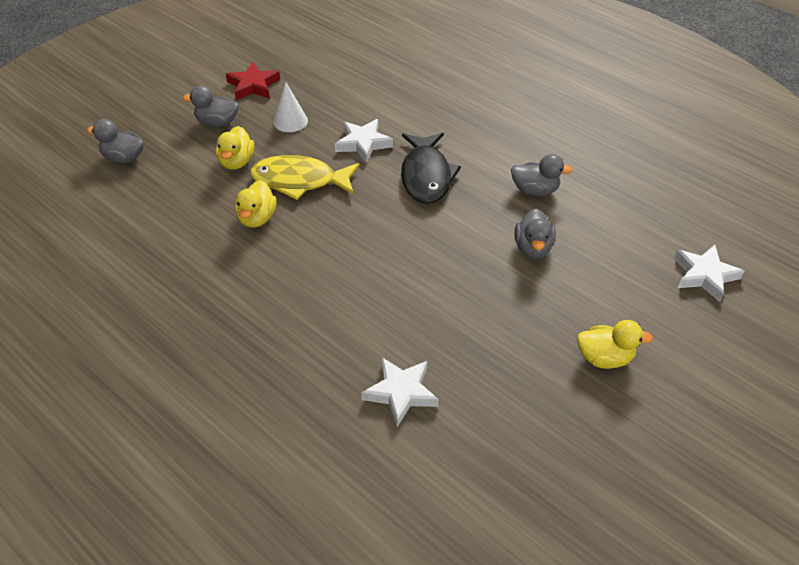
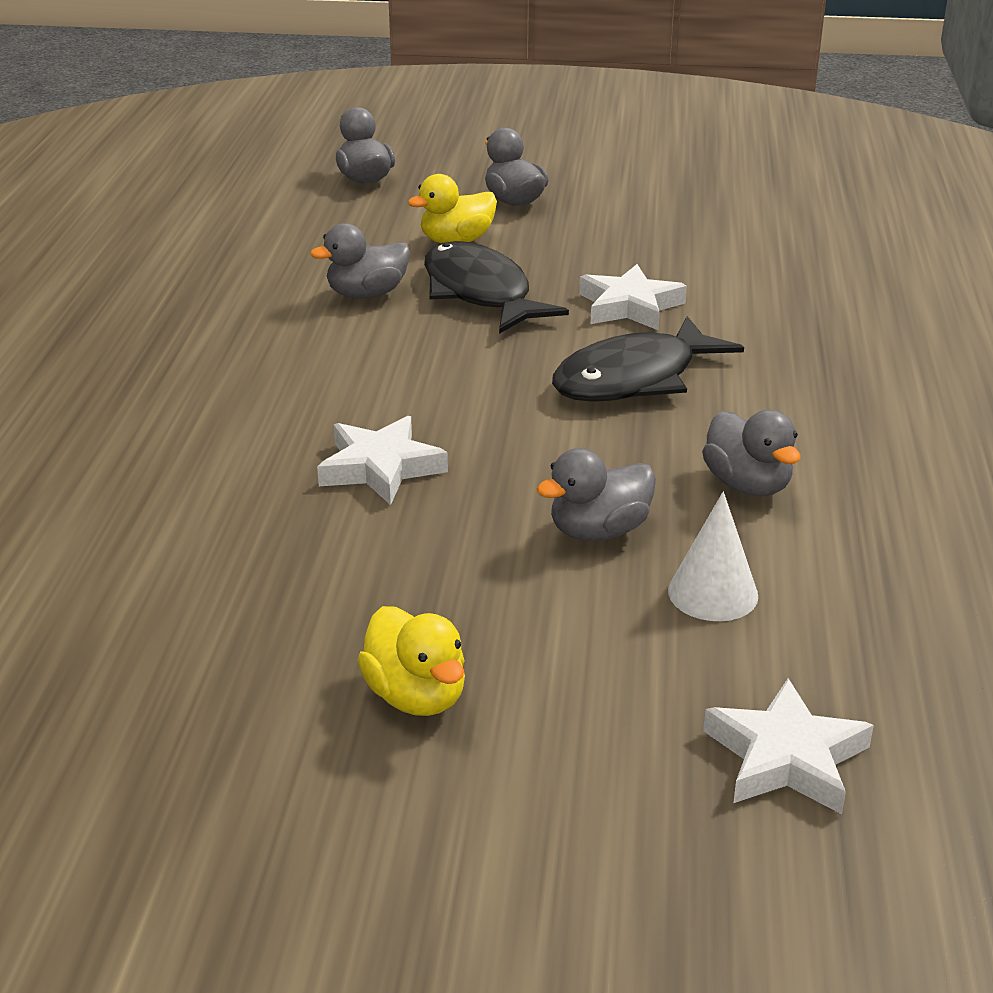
camera: 55 degrees right, 15 degrees down
(253, 85) = (626, 192): red star -> none
(257, 218) = (367, 294): yellow duck -> grey duck
(290, 121) = (593, 242): white cone -> white cone (713, 593)
(299, 181) = (480, 293): yellow fish -> black fish
(401, 393) = (147, 521): white star -> white star (380, 468)

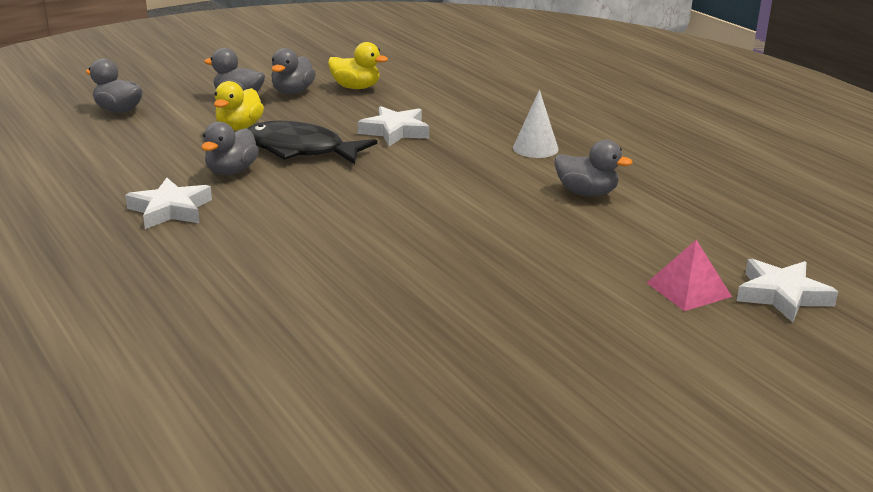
camera: 40 degrees left, 5 degrees down
(380, 468) = (395, 254): white star -> white star (170, 210)
(416, 696) = (596, 347): yellow duck -> yellow duck (356, 87)
(598, 531) = (555, 239): grey duck -> grey duck (293, 92)
(634, 379) = (455, 164): black fish -> none
(662, 682) = (688, 289): none -> pink pyramid
(713, 593) = (647, 244): white cone -> white cone (535, 148)

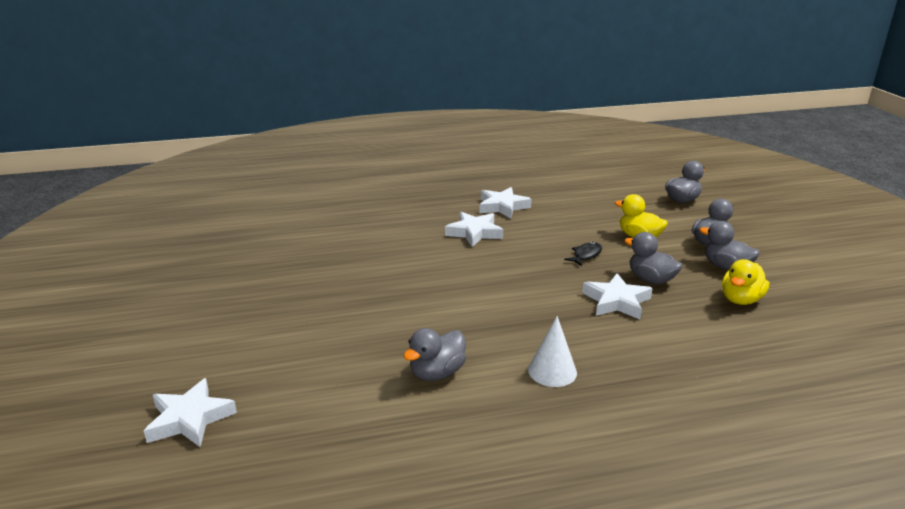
camera: 110 degrees right, 0 degrees up
(231, 171) = (554, 228): grey duck -> grey duck (651, 279)
(268, 217) = (474, 232): none -> white star
(300, 150) = (585, 255): black fish -> black fish, size x0.45
(688, 289) = (245, 371): pink pyramid -> none

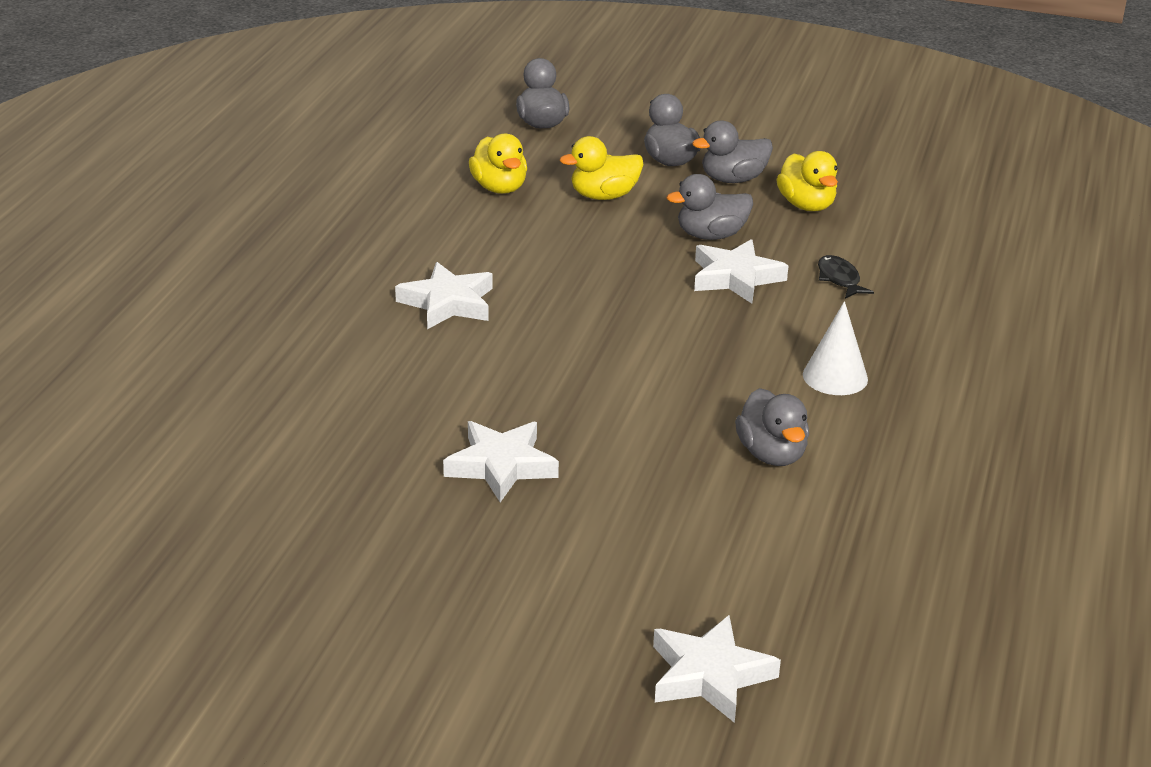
camera: 60 degrees left, 5 degrees up
(502, 206) = (393, 251): white star -> white star (501, 466)
(585, 255) = (607, 250): black fish -> black fish (839, 279)
(600, 210) = (499, 188): none -> yellow duck

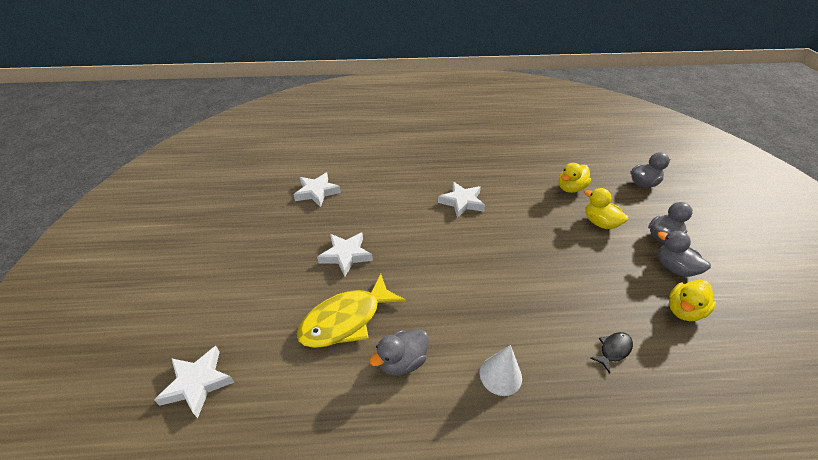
camera: 70 degrees right, 10 degrees up
(660, 493) = (346, 320): none -> yellow fish
(711, 235) = (603, 274): grey duck -> none
(735, 278) = (569, 297): white star -> white star (317, 192)

